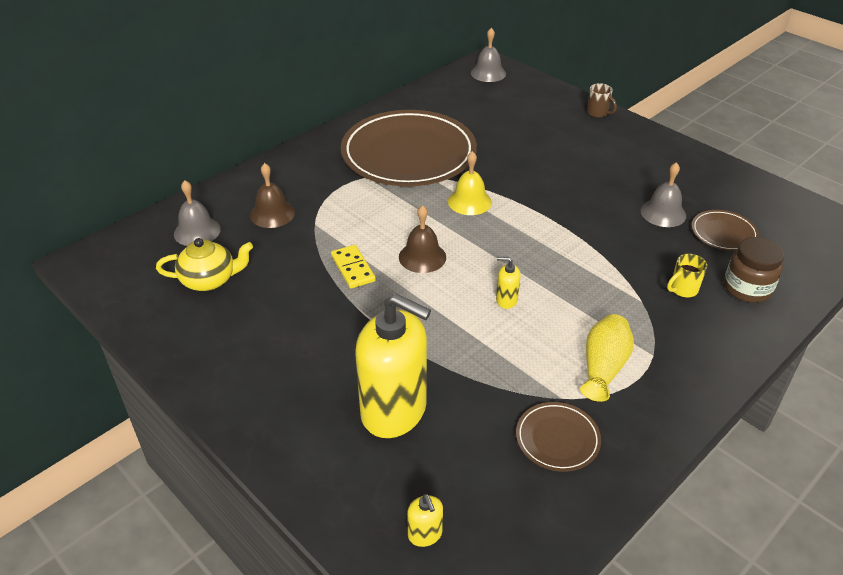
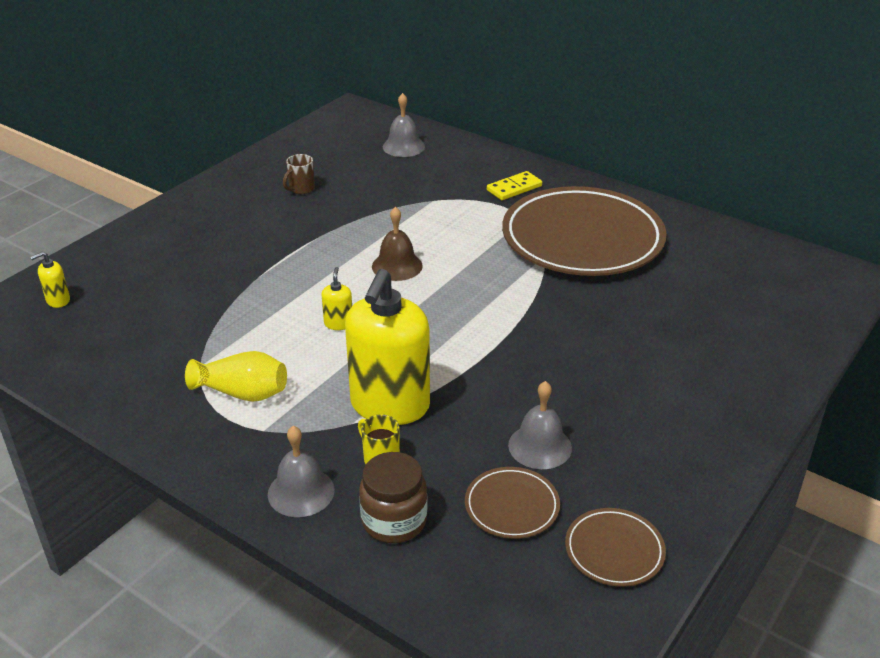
camera: 80 degrees right, 5 degrees down
(209, 280) = (339, 164): yellow teapot -> none
(272, 213) = (441, 176): brown bell -> none
(353, 268) = (369, 229): yellow domino -> yellow domino (514, 188)
(394, 411) = (186, 272): yellow soap dispenser -> yellow soap dispenser (389, 405)
(469, 201) = (505, 287): yellow bell -> none
(488, 73) = (820, 279): grey bell -> grey bell (301, 492)
(557, 439) = (148, 364): brown plate -> brown plate (614, 550)
(598, 113) = (775, 384): brown mug -> brown mug (301, 189)

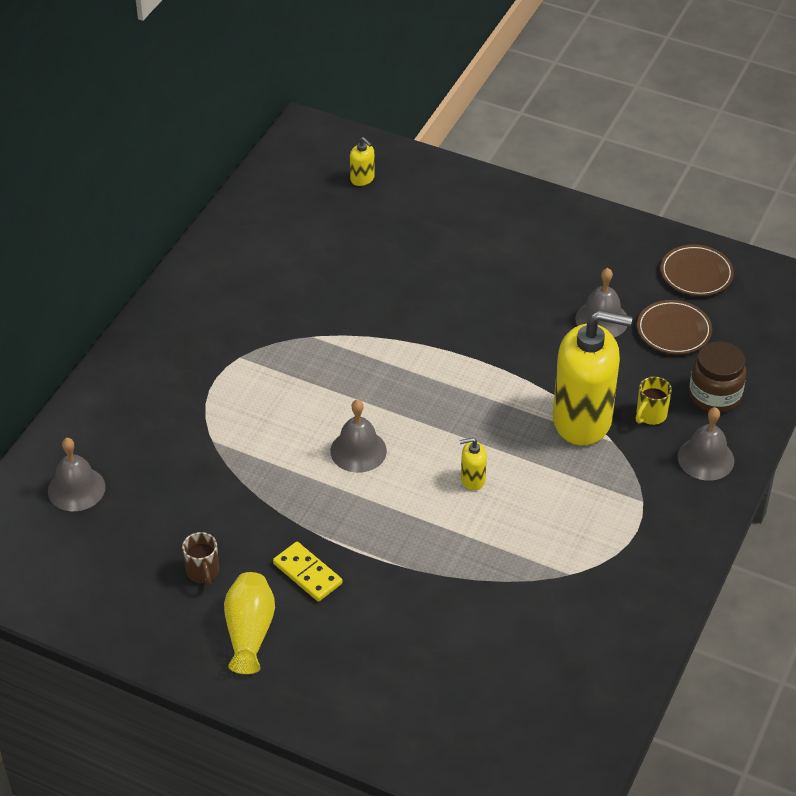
camera: 100 degrees left, 10 degrees up
(58, 300) = (496, 743): yellow soap dispenser -> yellow soap dispenser (362, 179)
(243, 393) = (598, 529): yellow vase -> yellow vase (249, 632)
(301, 189) = (203, 572): brown mug -> brown mug turned 45 degrees clockwise
(397, 266) = (358, 451): brown bell -> grey bell
(514, 188) = (174, 371): yellow domino -> yellow domino (307, 573)
(582, 238) = (274, 309): brown plate -> none

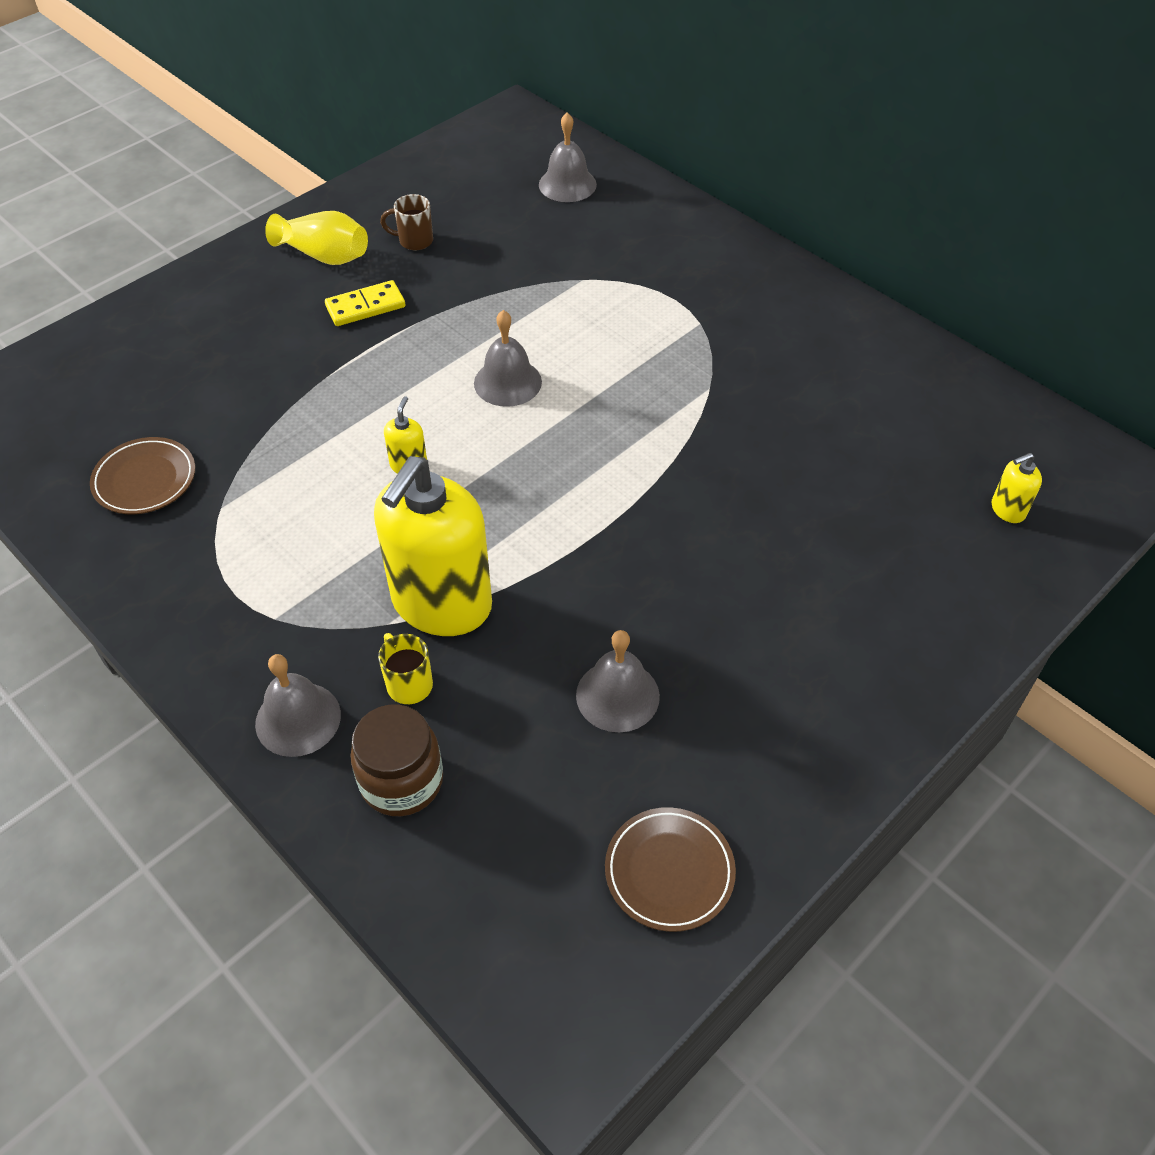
camera: 110 degrees right, 5 degrees up
(673, 330) = (556, 782): brown plate -> brown plate (145, 479)

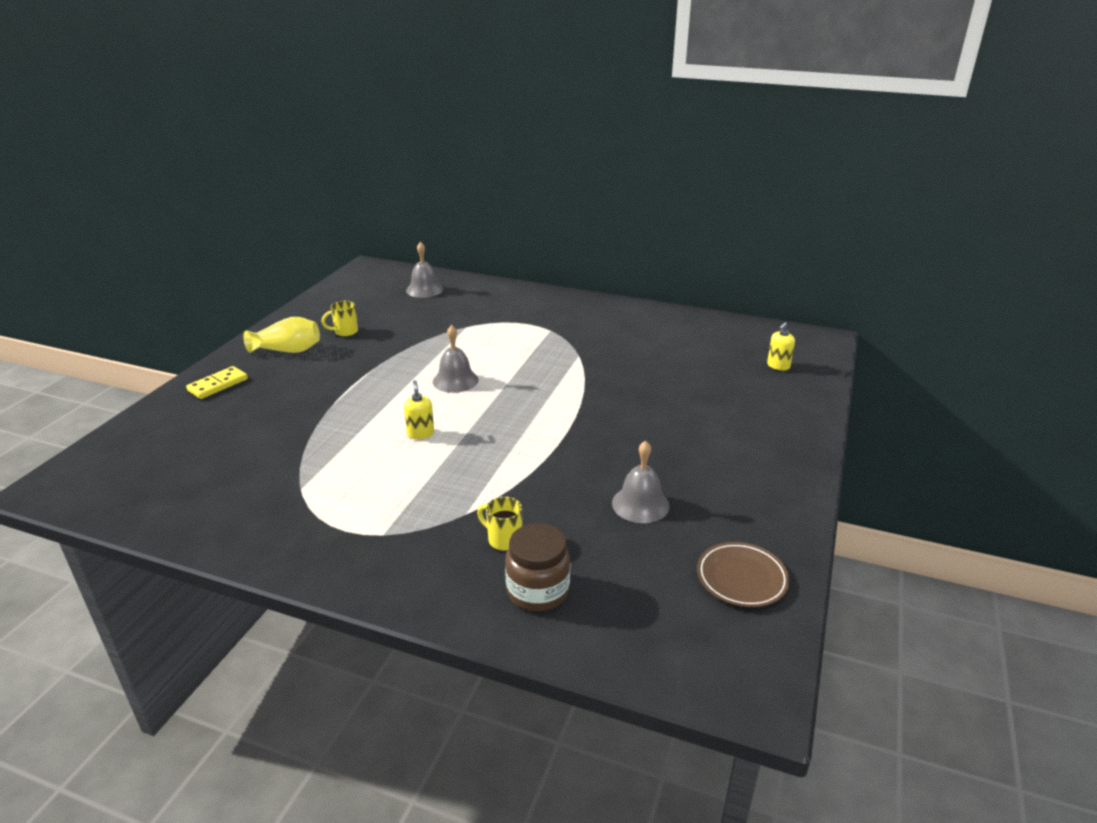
camera: 25 degrees left, 20 degrees down
(145, 479) = (231, 489): brown plate -> none
(298, 719) = (439, 582): grey bell -> none
(365, 306) = (334, 367): yellow domino -> yellow domino (218, 385)
(414, 241) = (345, 332): brown mug -> yellow mug
(441, 603) = (494, 493): yellow soap dispenser -> none

